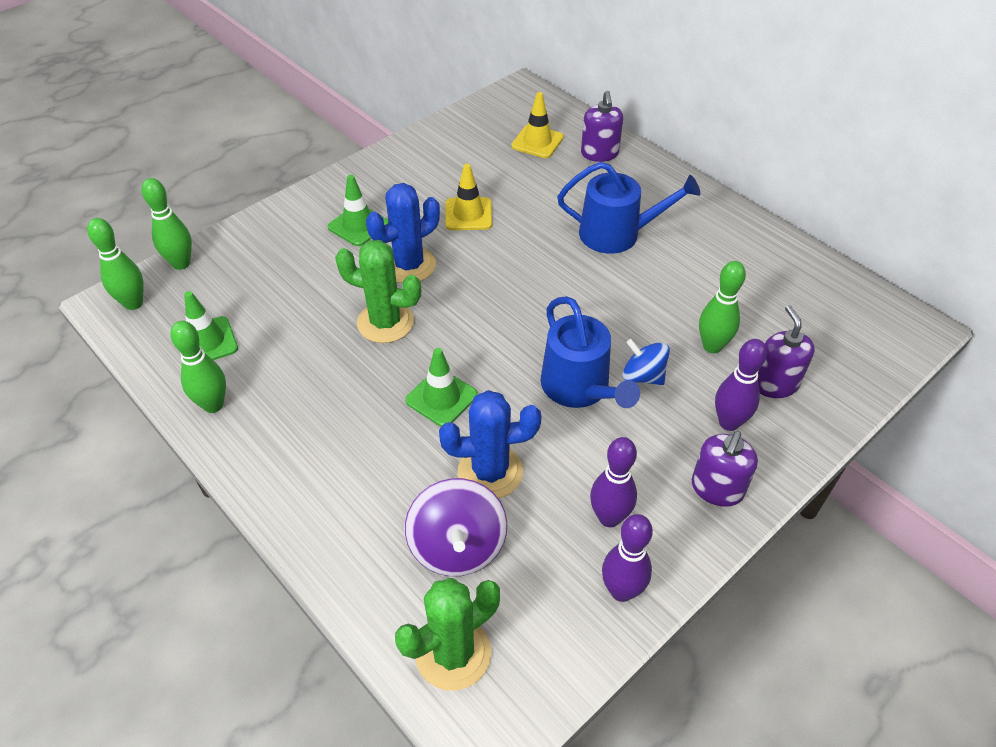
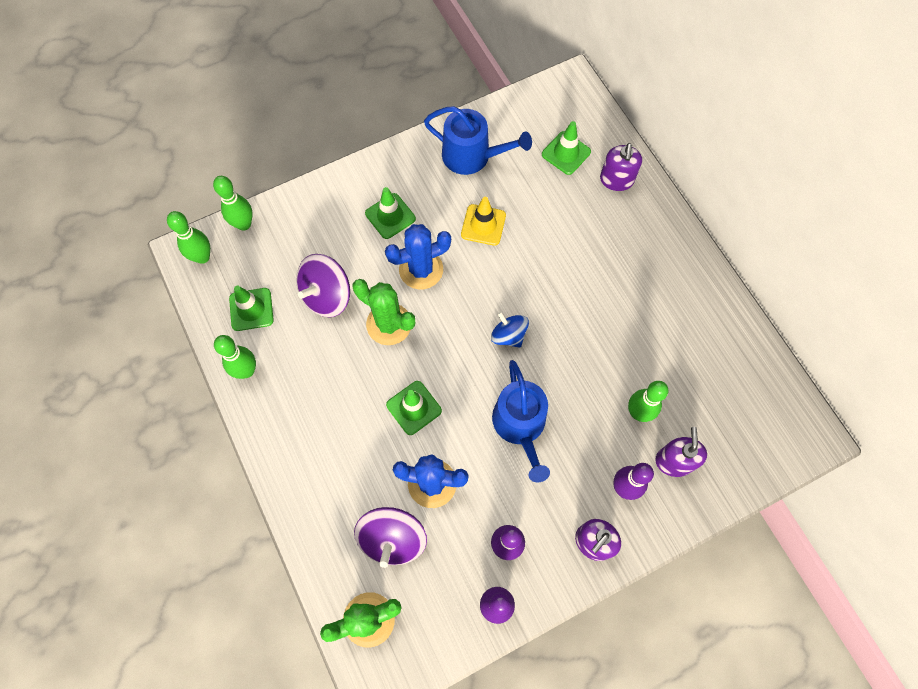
camera: 15 degrees right, 20 degrees up
(301, 310) = (327, 295): none -> purple spinning top
(537, 142) = (566, 153): yellow traffic cone -> green traffic cone
(617, 234) = (601, 276): blue watering can -> blue watering can (472, 156)
(643, 376) = (573, 427): blue spinning top -> blue spinning top (508, 335)

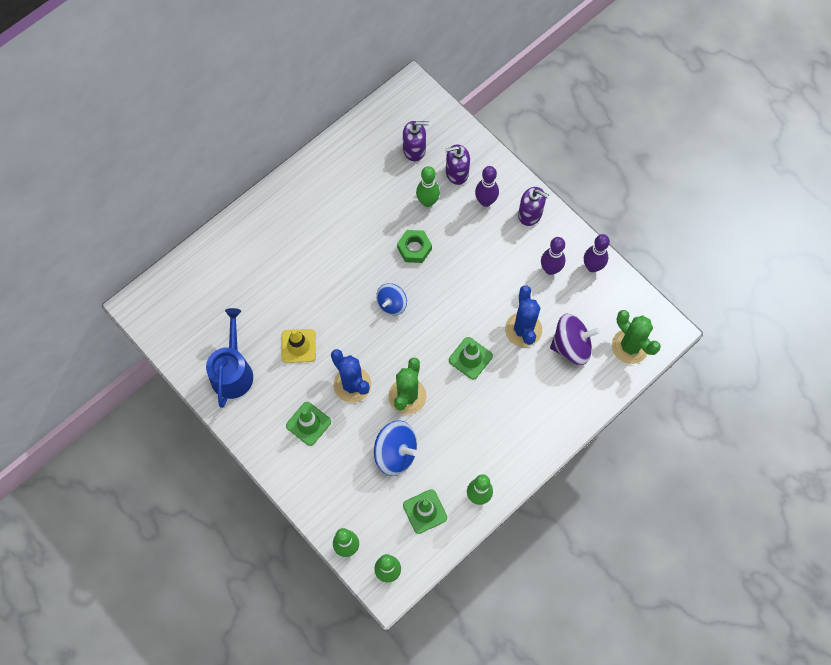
camera: 105 degrees left, 0 degrees up
(327, 295) = (395, 453): purple spinning top -> blue spinning top
(520, 425) = (461, 279): blue watering can -> none
(566, 153) = (212, 296): green traffic cone -> none
(575, 380) = (414, 248): none -> green nut
(616, 180) = (230, 252): purple soap dispenser -> purple soap dispenser (414, 149)

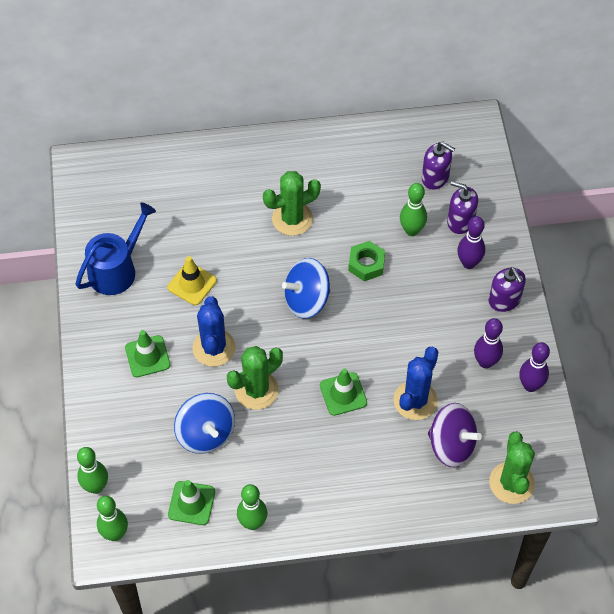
camera: 35 degrees right, 10 degrees down
(334, 247) = (292, 219): none -> green cactus
(392, 304) = (306, 300): blue spinning top -> blue spinning top, size x1.55

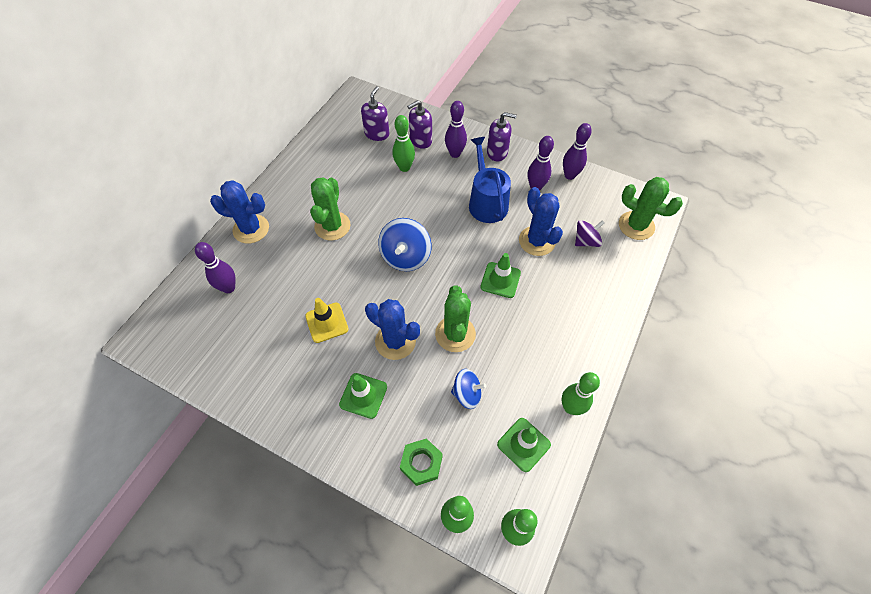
camera: 55 degrees left, 0 degrees up
(116, 269) = (264, 370): blue watering can -> blue watering can (486, 202)
(168, 188) = (229, 288): none -> purple bowling pin
(206, 433) = (467, 394): blue spinning top -> blue spinning top, size x0.64
(237, 159) = (251, 229): none -> blue cactus
(366, 264) = (408, 206): green nut -> green nut (421, 463)
(435, 177) = (377, 133): purple soap dispenser -> purple soap dispenser turned 45 degrees counterclockwise
(451, 445) = (586, 241): purple spinning top -> purple spinning top, size x0.64

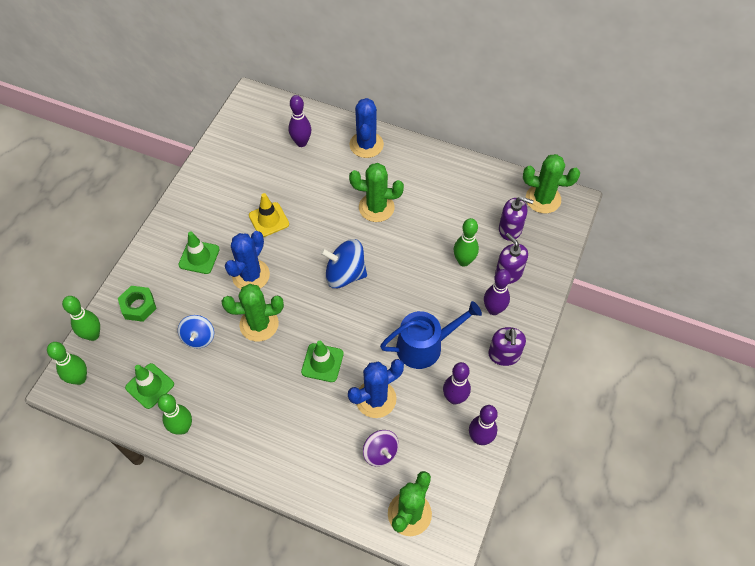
camera: 85 degrees right, 0 degrees up
(350, 109) = (543, 199): none -> green cactus

